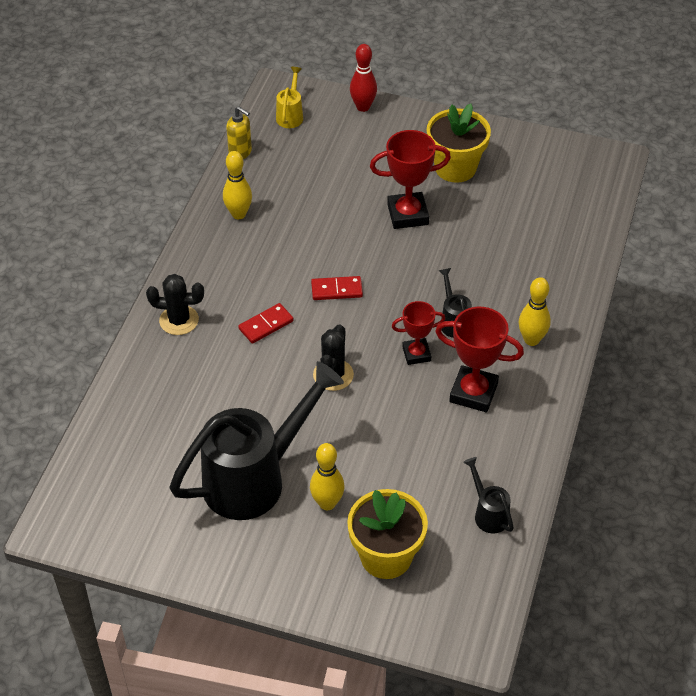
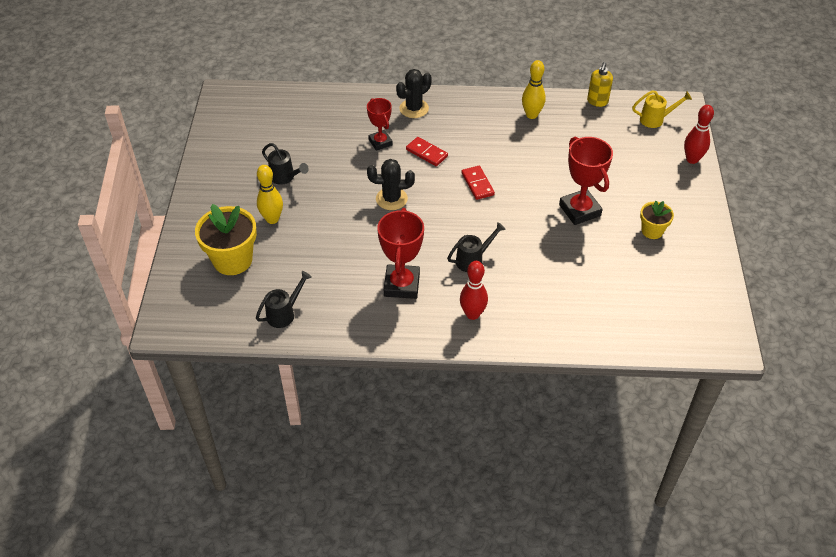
camera: 75 degrees right, 0 degrees up
(179, 320) = (414, 108): black cactus -> black cactus turned 60 degrees clockwise
(256, 478) = (285, 178): black watering can -> black watering can, size x0.42
(416, 354) = (430, 243): red trophy -> red trophy (380, 142)
(455, 168) = (652, 231): yellow flower pot -> yellow flower pot, size x0.56
(531, 340) = (472, 314): yellow bowling pin -> red bowling pin

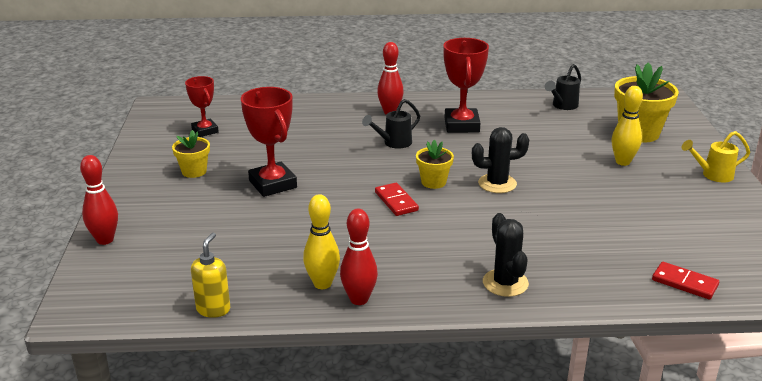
camera: 175 degrees right, 20 degrees down
(285, 178) = (636, 196): black watering can -> none
(380, 142) = (536, 238): red trophy -> red trophy (205, 131)
(414, 108) = (505, 283): black cactus -> black cactus turned 60 degrees counterclockwise
(426, 153) = (469, 229): red domino -> red domino (684, 283)
(444, 204) = (433, 182): none -> yellow flower pot
(508, 103) = (359, 299): none -> red bowling pin
(656, 119) = (129, 287): yellow watering can -> yellow watering can (712, 175)

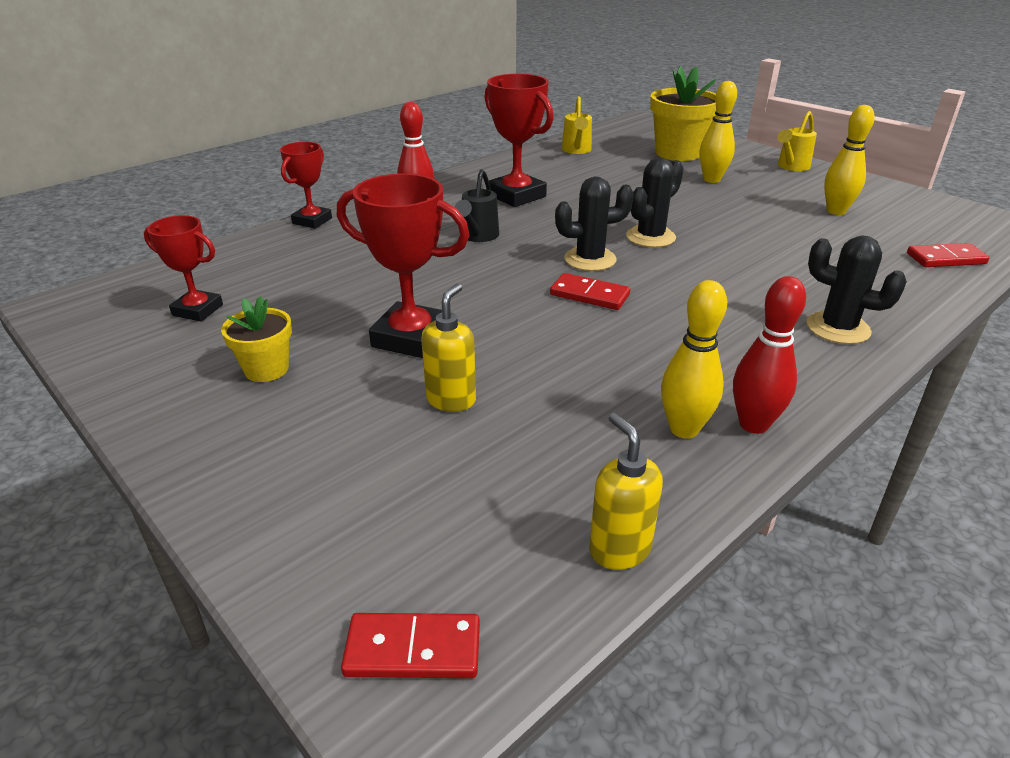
camera: 40 degrees left, 5 degrees up
(100, 296) = (413, 650): none -> red domino
(105, 240) = (270, 544): red bowling pin -> none
(245, 220) = (451, 400): none -> yellow soap dispenser
(322, 100) = (312, 221): none -> red trophy
(433, 182) = (590, 259): yellow flower pot -> black cactus
(562, 106) = (576, 151): black watering can -> yellow watering can
(673, 219) = (836, 211): none -> yellow bowling pin

